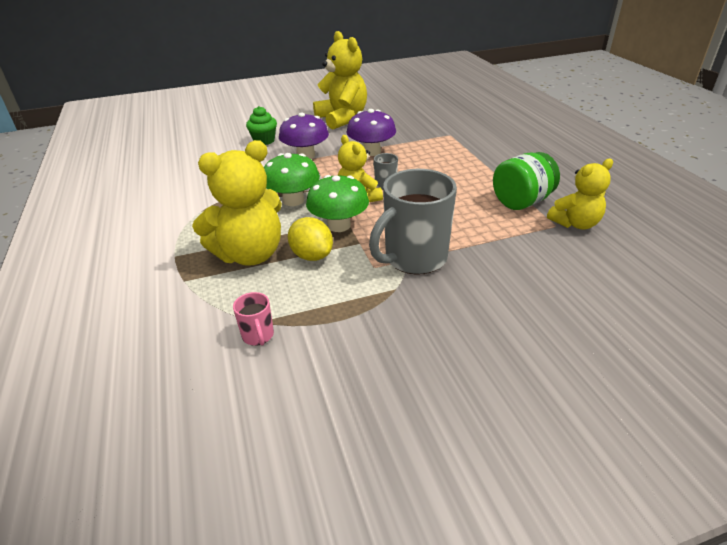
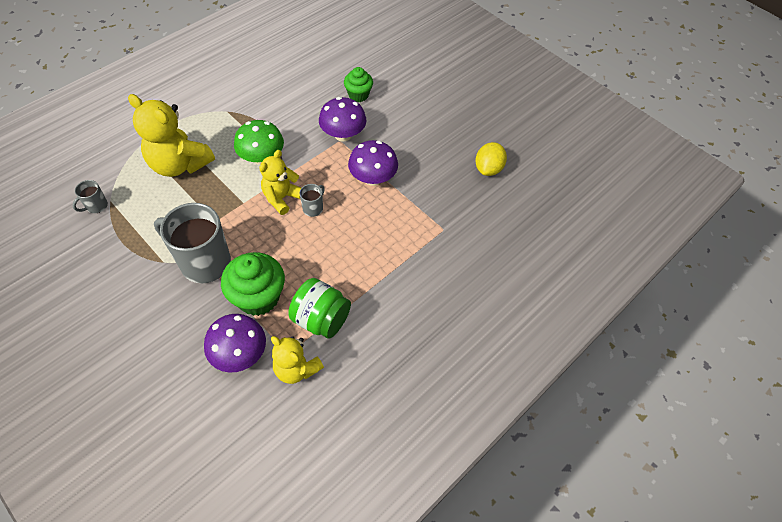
camera: 60 degrees right, 20 degrees up
(258, 336) = (96, 206): pink mug -> grey mug
(312, 256) = (189, 199): yellow lemon -> yellow lemon (488, 169)
(339, 225) = (234, 200): green mushroom -> none
(342, 119) = (436, 131): yellow teddy bear -> none
(480, 231) = (258, 297): none -> green cupcake
(549, 253) = (239, 354): none -> purple mushroom

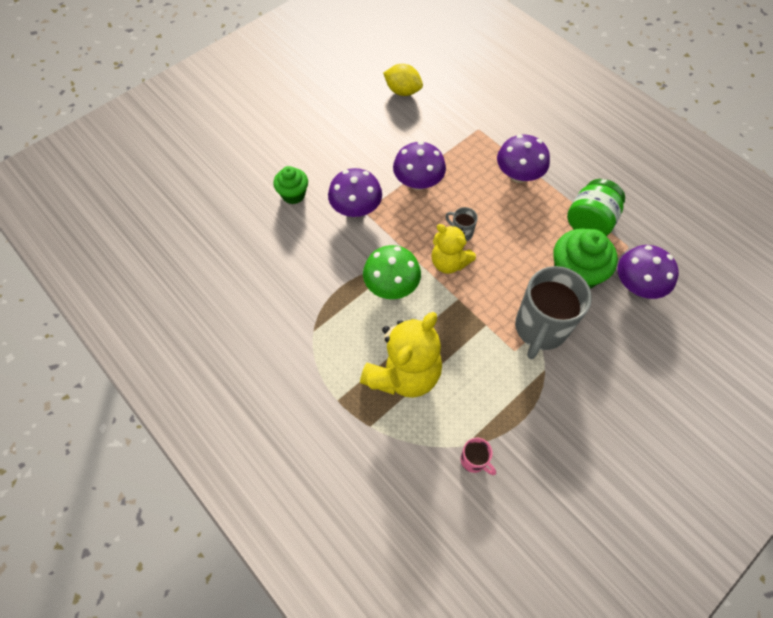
camera: 85 degrees left, 5 degrees up
(96, 206) = (474, 460): grey mug -> pink mug
(296, 368) = (642, 239): yellow teddy bear -> none
(383, 260) = (518, 175): none -> purple mushroom

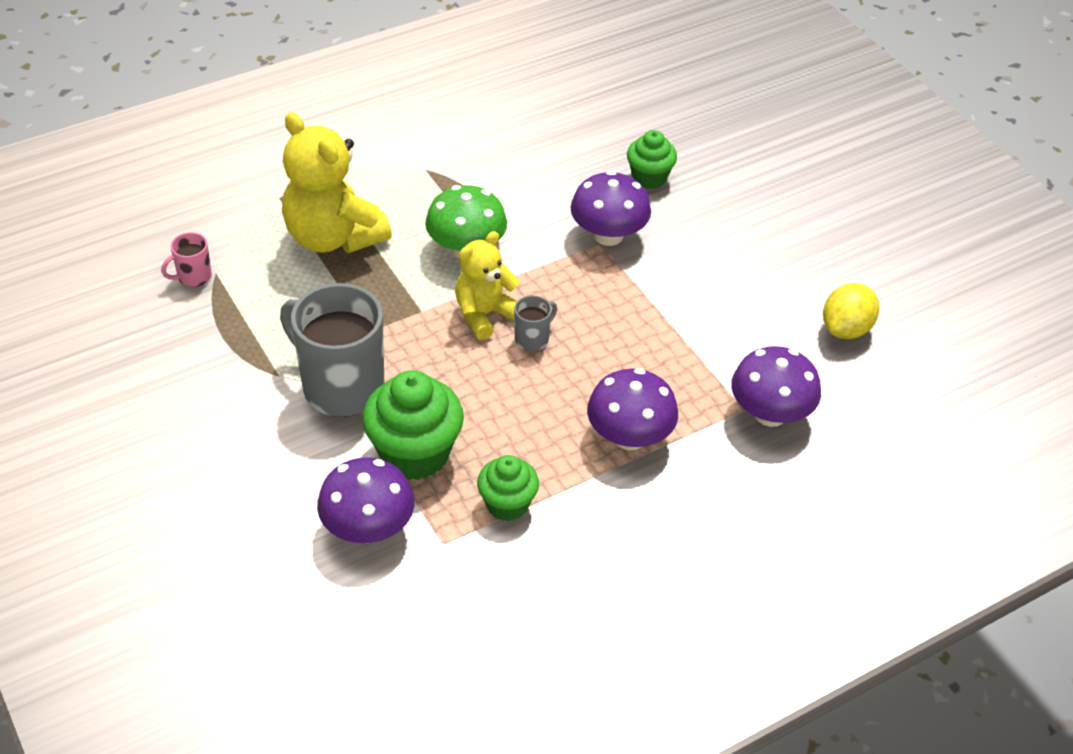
camera: 100 degrees right, 15 degrees down
(418, 182) = (642, 310): purple mushroom -> purple mushroom (770, 413)
(589, 222) = (507, 504): green jar -> green cupcake

